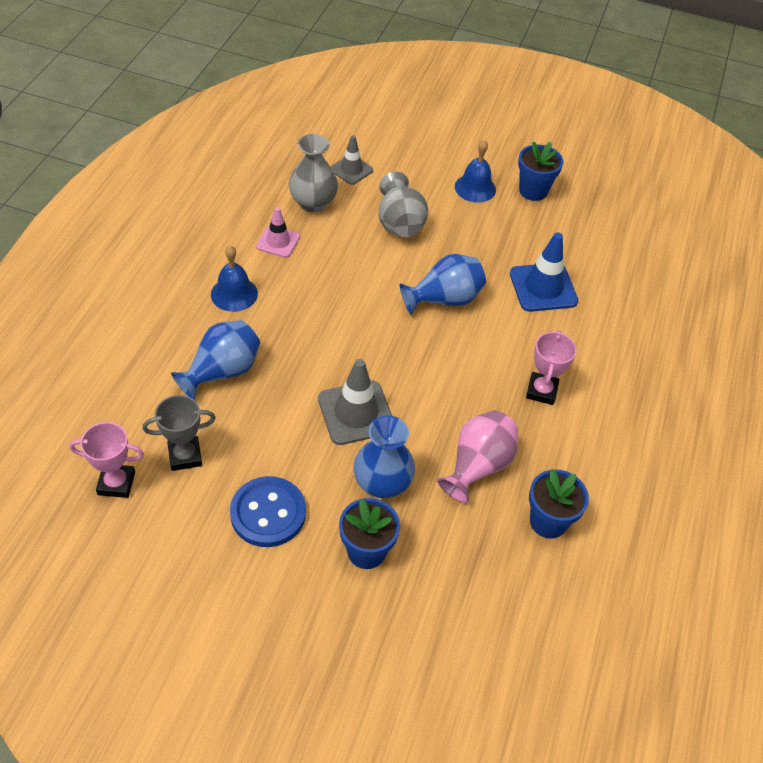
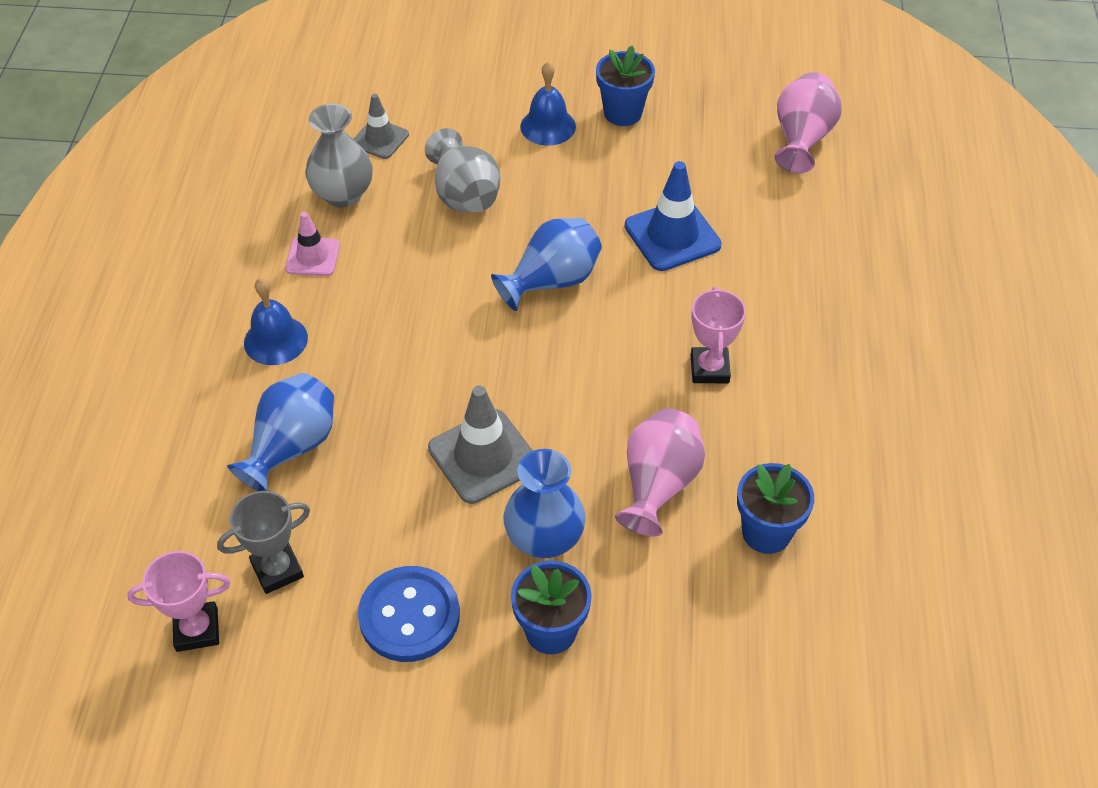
camera: 10 degrees left, 0 degrees up
(661, 240) = (801, 140): none -> pink vase

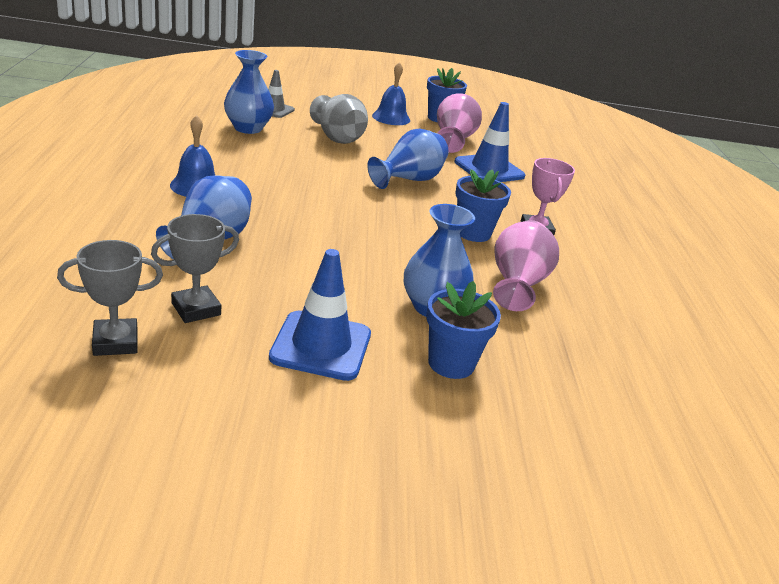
camera: 10 degrees left, 20 degrees down
(197, 629) = (115, 342): pink trophy -> grey trophy
(312, 257) = (226, 152): pink traffic cone -> none
(343, 194) = (248, 128): grey vase -> blue vase
(409, 616) = (321, 346): blue button -> blue traffic cone
(483, 456) = (372, 258): grey traffic cone -> none
(766, 532) = (611, 317): blue flower pot -> blue flower pot (473, 233)
(801, 140) = (561, 141): pink vase -> pink vase (453, 140)

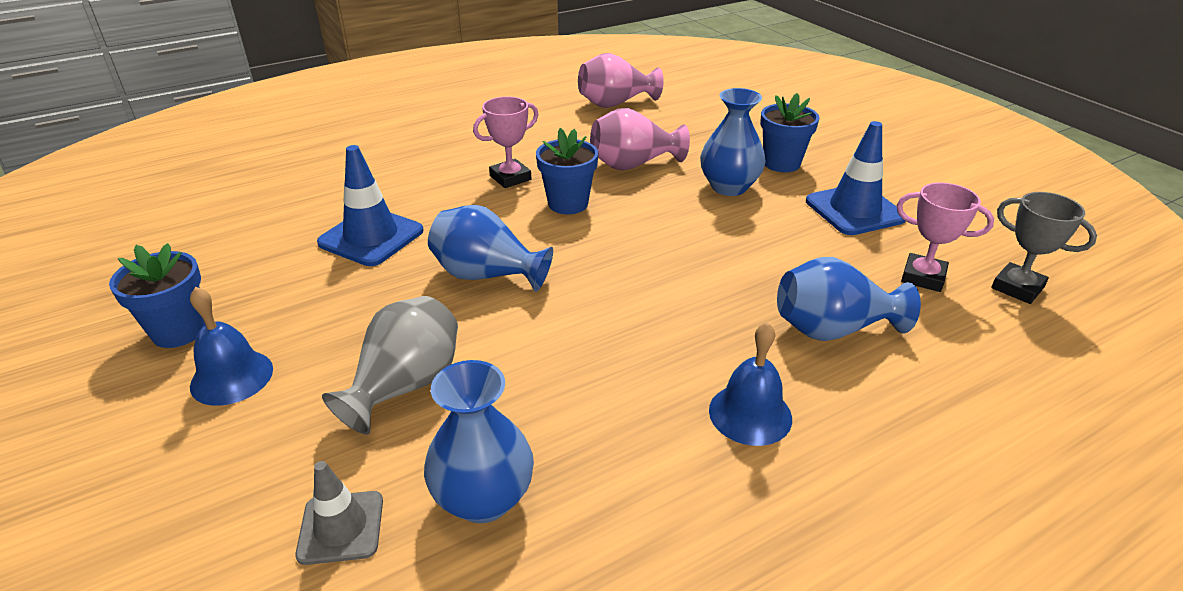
camera: 115 degrees left, 5 degrees up
(196, 309) = (923, 277): grey trophy -> pink trophy
(453, 140) = (282, 290): pink vase -> pink vase (615, 104)

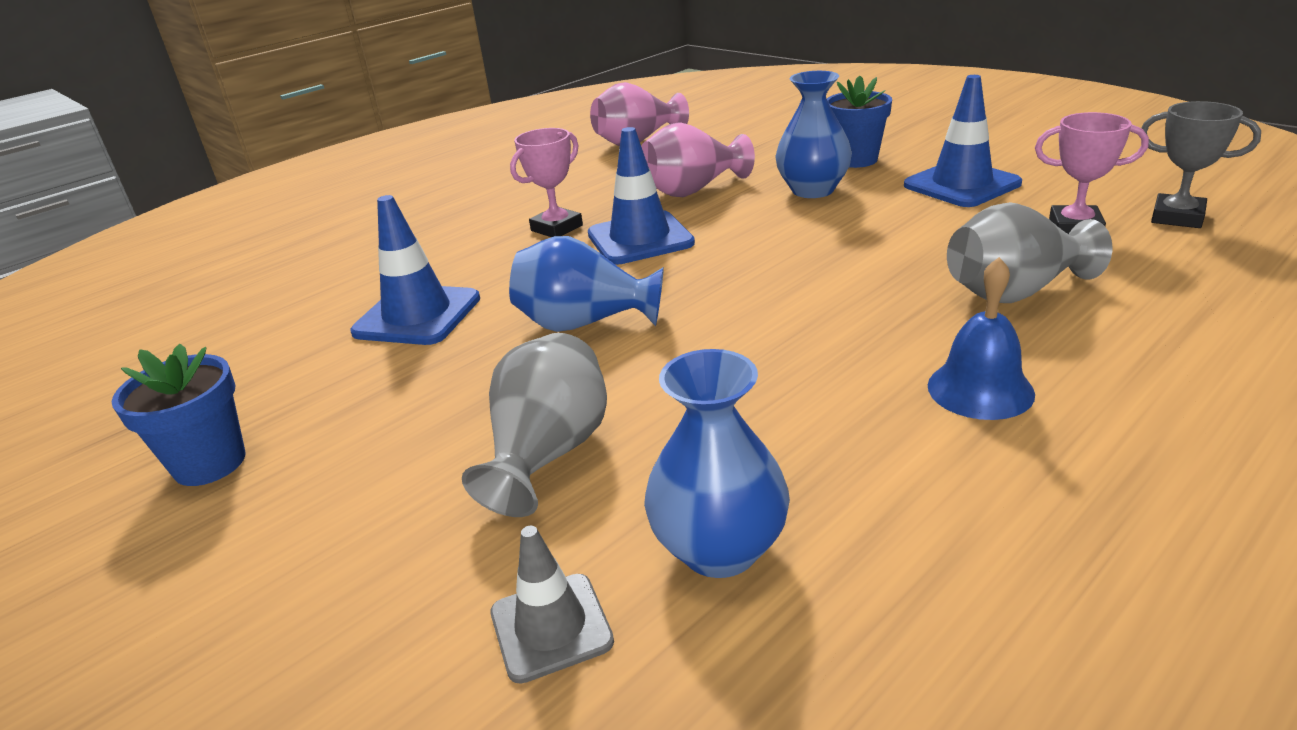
camera: 10 degrees left, 5 degrees down
(232, 377) = (309, 497): blue bell -> none
(568, 204) = (640, 239): blue flower pot -> blue traffic cone
(832, 330) = (1014, 292): blue vase -> grey vase

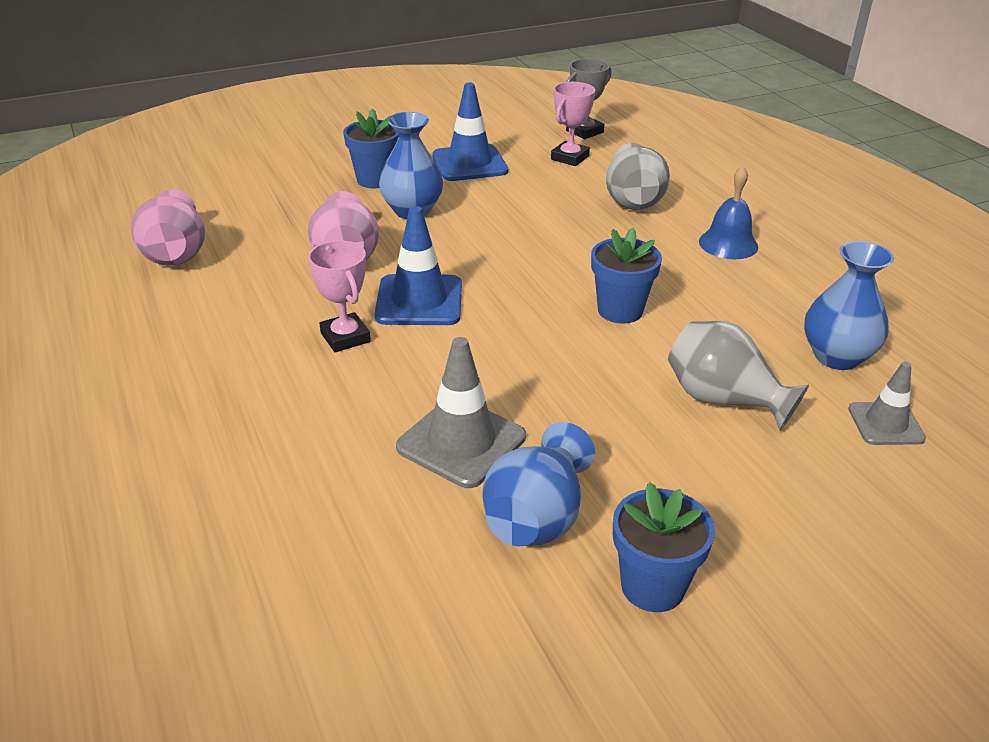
camera: 75 degrees left, 5 degrees up
(417, 315) = (461, 442): blue traffic cone -> grey traffic cone
(585, 324) = (552, 355): blue vase -> blue vase (537, 518)
(708, 343) = (620, 310): none -> blue flower pot

